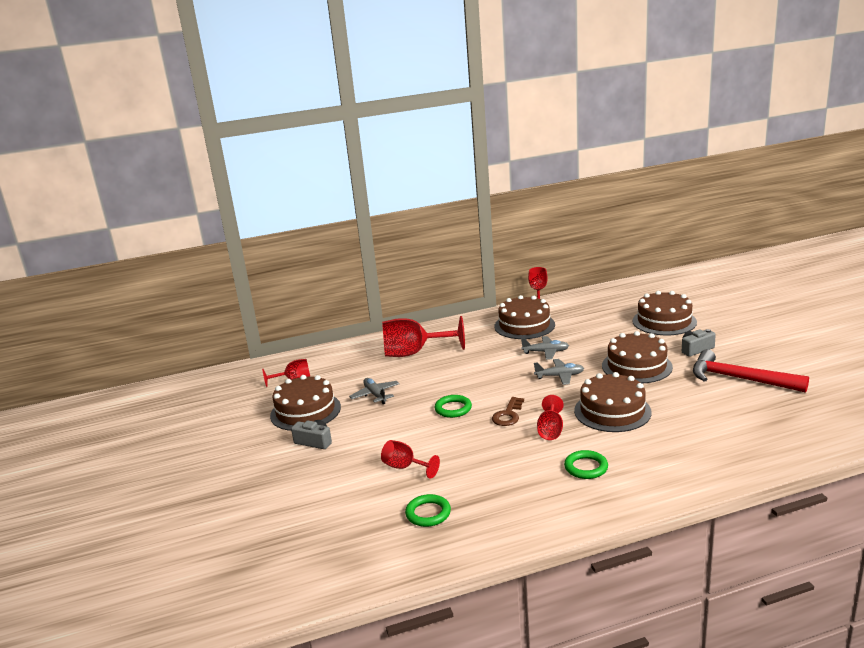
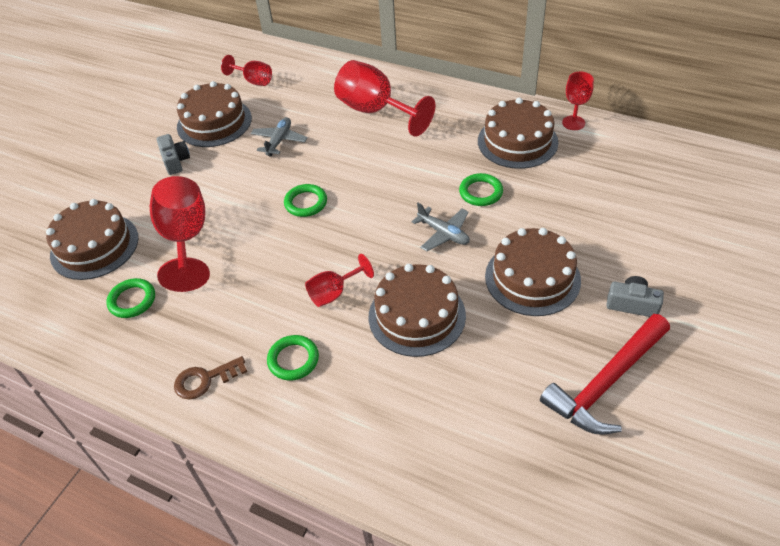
camera: 45 degrees right, 25 degrees up
(405, 467) = (186, 239): red goblet -> red goblet, size x1.86
(508, 415) = (332, 245): brown key -> brown key (205, 380)
(546, 352) = (480, 192): grey plane -> green ring
(664, 321) = (667, 238): brown cake -> brown cake (94, 246)
(739, 379) = (606, 383): red hammer -> red hammer turned 120 degrees counterclockwise

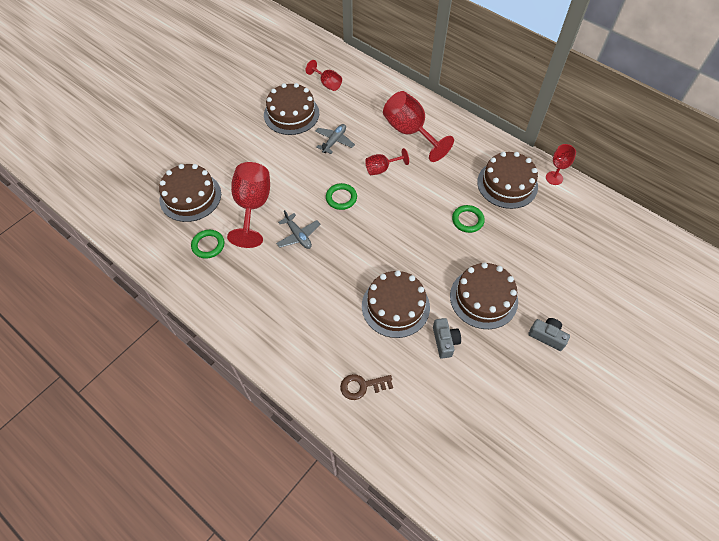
camera: 10 degrees right, 10 degrees up
(175, 161) = (257, 140): grey camera -> grey camera (445, 341)
(205, 380) = (245, 316): brown key -> brown key (362, 386)
(293, 360) = (305, 317): green ring -> none
(334, 293) = (344, 274): red goblet -> red goblet (382, 169)
(443, 233) = (431, 247): grey plane -> grey plane (298, 235)
(606, 383) = (509, 389): red hammer -> none

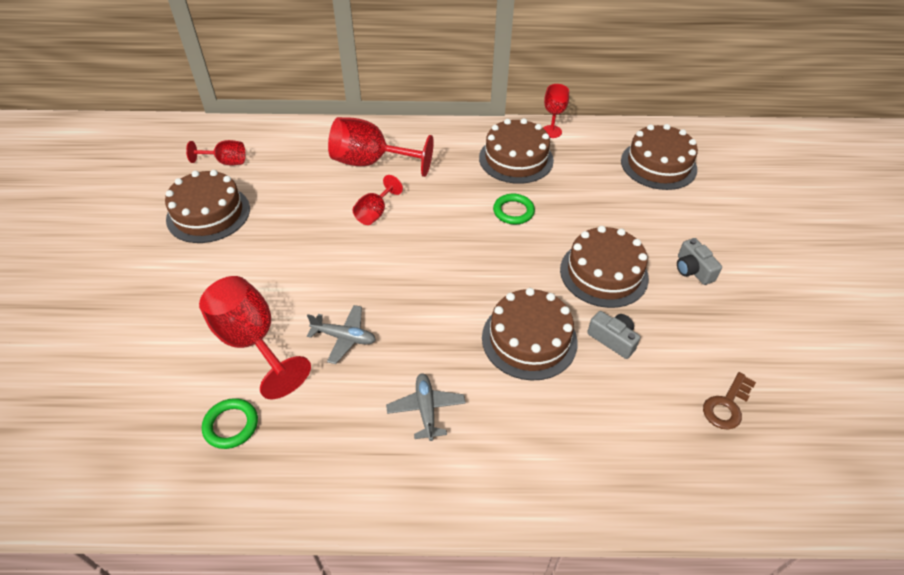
camera: 40 degrees left, 10 degrees down
(190, 196) = (148, 382): brown cake -> brown cake (658, 164)
(334, 141) = (291, 214): grey plane -> grey plane (426, 409)
(341, 198) = (357, 267): green ring -> none
(362, 386) = (582, 450): brown key -> brown key (727, 405)
(547, 336) = (693, 270): grey camera -> grey camera turned 105 degrees counterclockwise

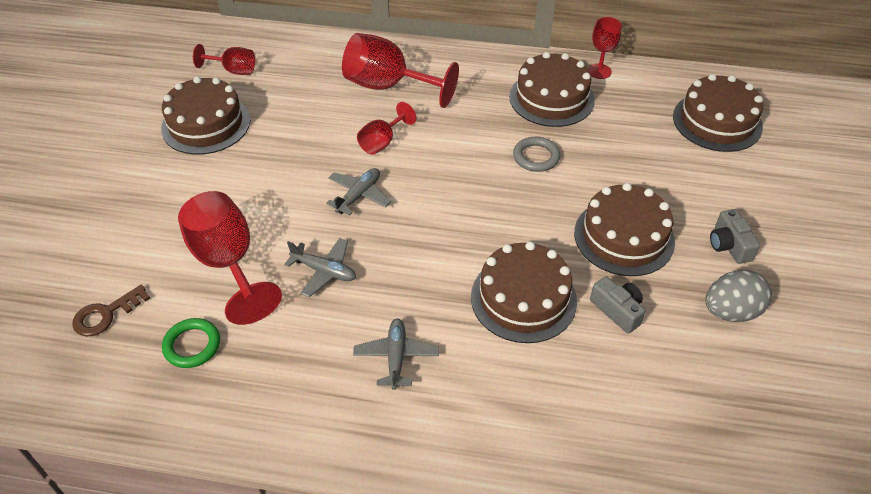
camera: 10 degrees right, 0 degrees up
(363, 263) = (359, 195): none -> grey plane
(513, 211) = (536, 157): green ring -> grey ring
(708, 327) = (731, 311): none -> grey egg
(727, 405) = (732, 399): brown key -> brown key (106, 314)

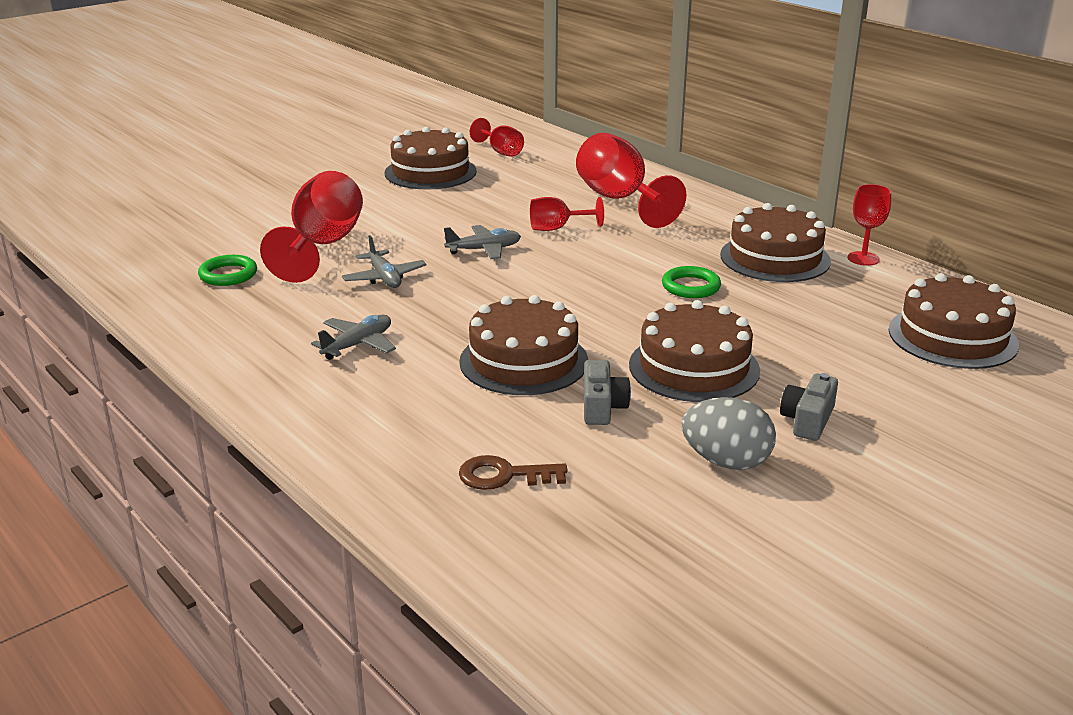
camera: 40 degrees right, 20 degrees down
(106, 314) = (202, 237): brown key -> brown key (504, 475)
(536, 157) = (690, 287): grey ring -> green ring

